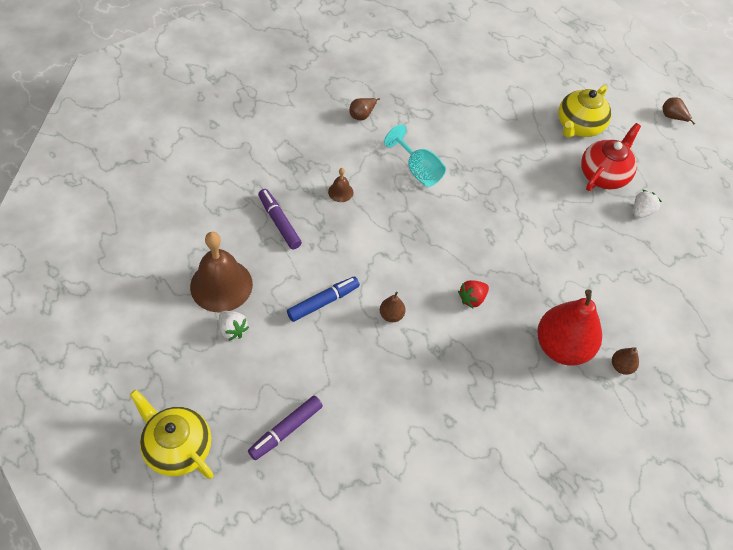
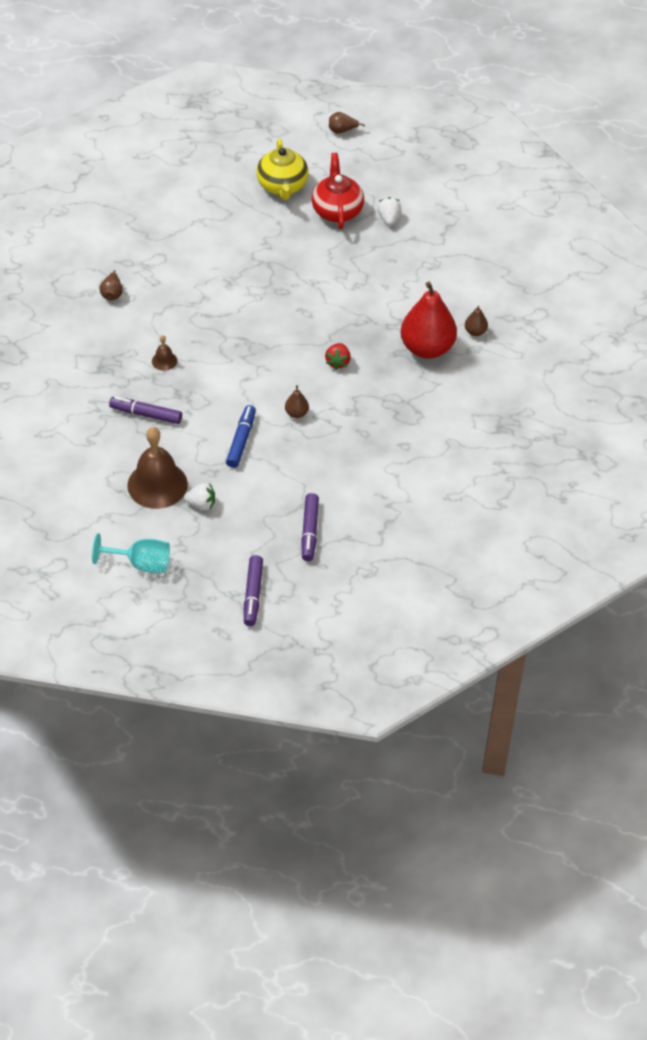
camera: 40 degrees left, 5 degrees down
(177, 447) = (253, 594): yellow teapot -> purple marker
(418, 170) = (202, 304): turquoise goblet -> turquoise goblet (141, 563)

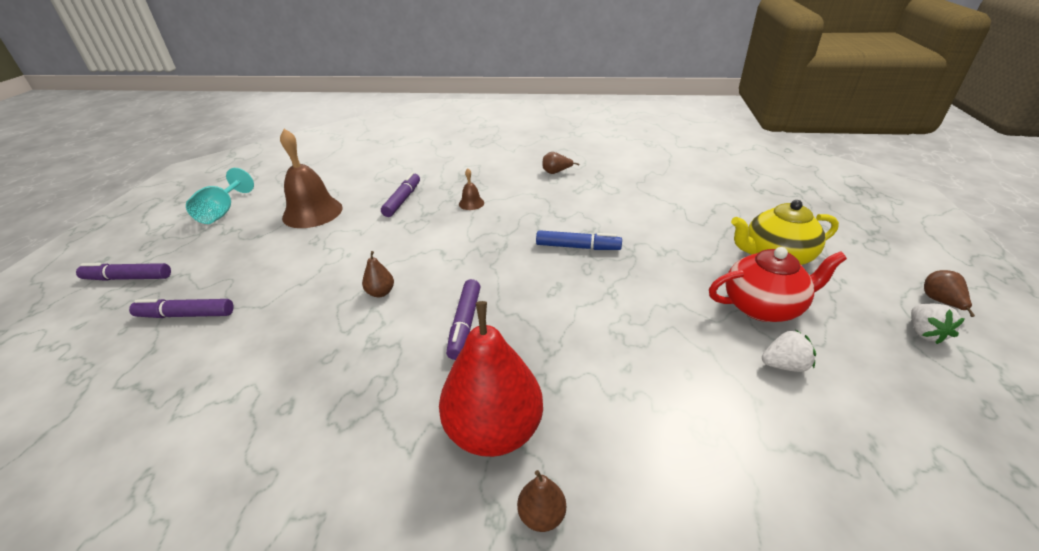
camera: 90 degrees right, 15 degrees down
(201, 504) = (274, 237): white strawberry -> white strawberry (924, 333)
(241, 440) = (351, 255): blue marker -> blue marker (578, 247)
(338, 362) = (465, 324): red strawberry -> purple marker

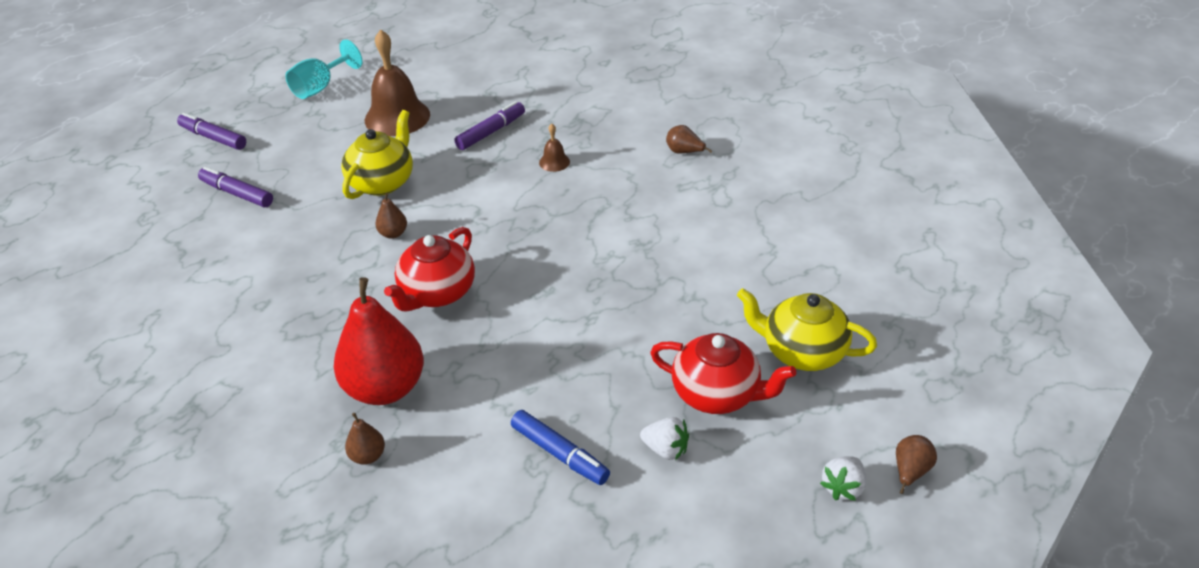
camera: 30 degrees right, 5 degrees up
(337, 259) = (382, 182): none -> yellow teapot
(465, 324) = (437, 293): purple marker -> red teapot
(578, 247) = (609, 257): blue marker -> blue marker (560, 454)

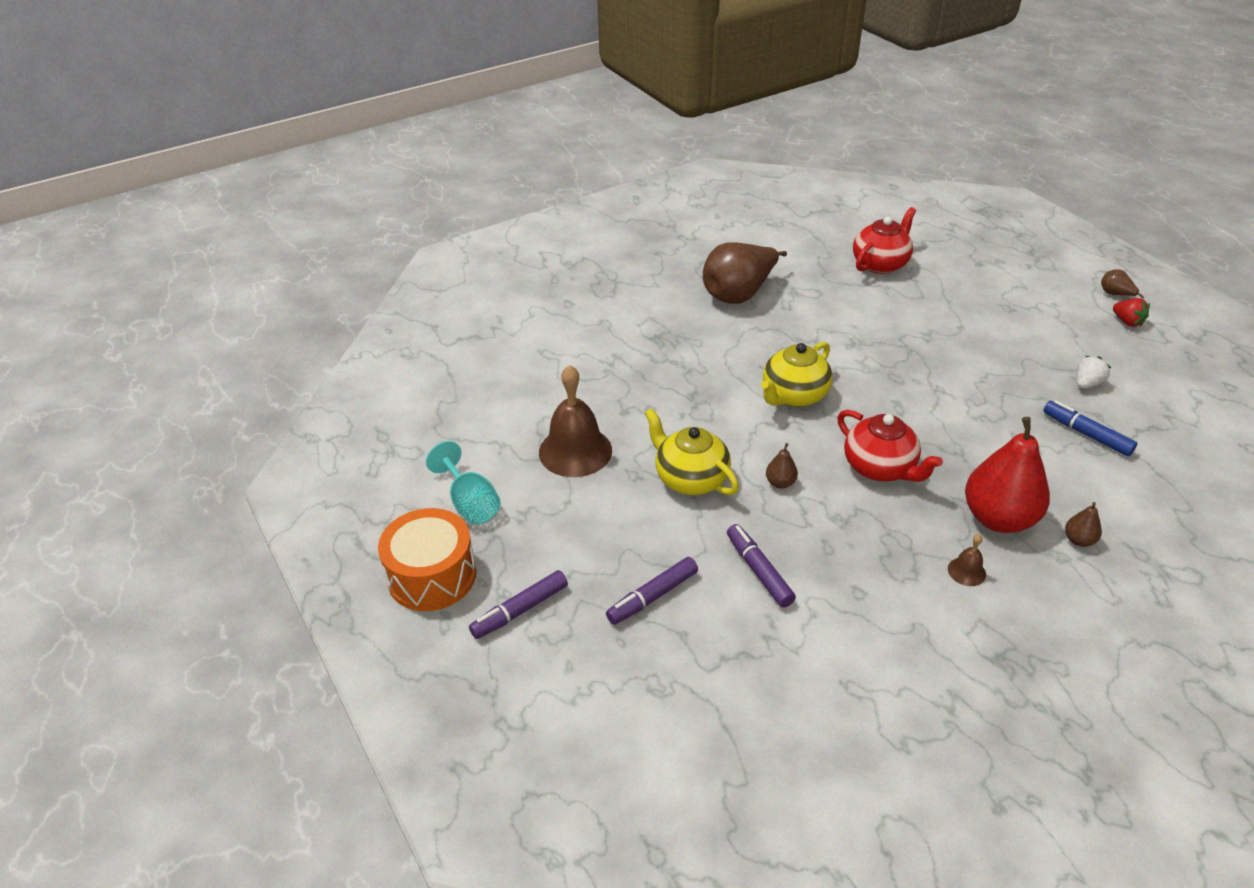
camera: 70 degrees left, 0 degrees up
(241, 93) = (432, 575): none -> orange drum
(491, 132) = (643, 392): purple marker -> purple marker (758, 571)
(554, 162) = (715, 364): brown bell -> brown bell (966, 571)
(560, 454) = (1086, 434): blue marker -> blue marker turned 105 degrees counterclockwise
(684, 152) = (739, 294): brown pear -> brown pear, size x2.38
(717, 394) = (1035, 349): red teapot -> red teapot (880, 264)
(802, 351) = (999, 303): yellow teapot -> yellow teapot (793, 395)
(843, 487) = (1127, 322): white strawberry -> red strawberry

